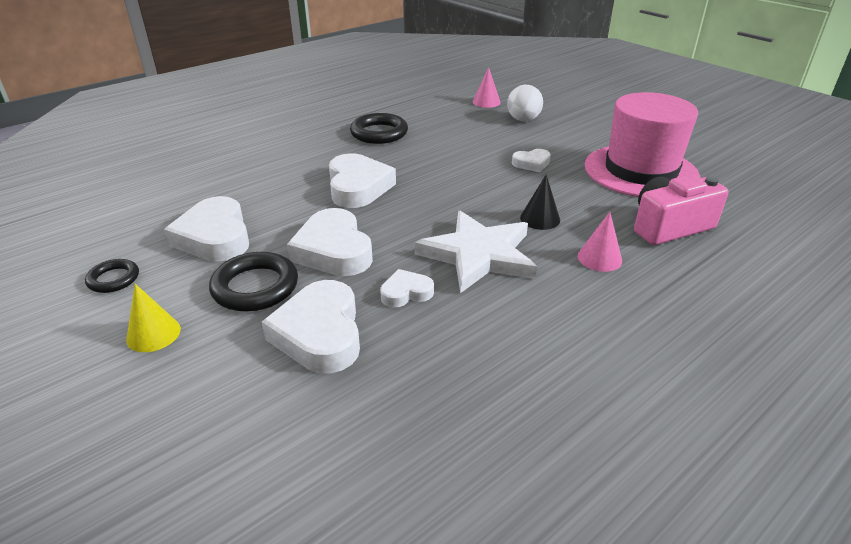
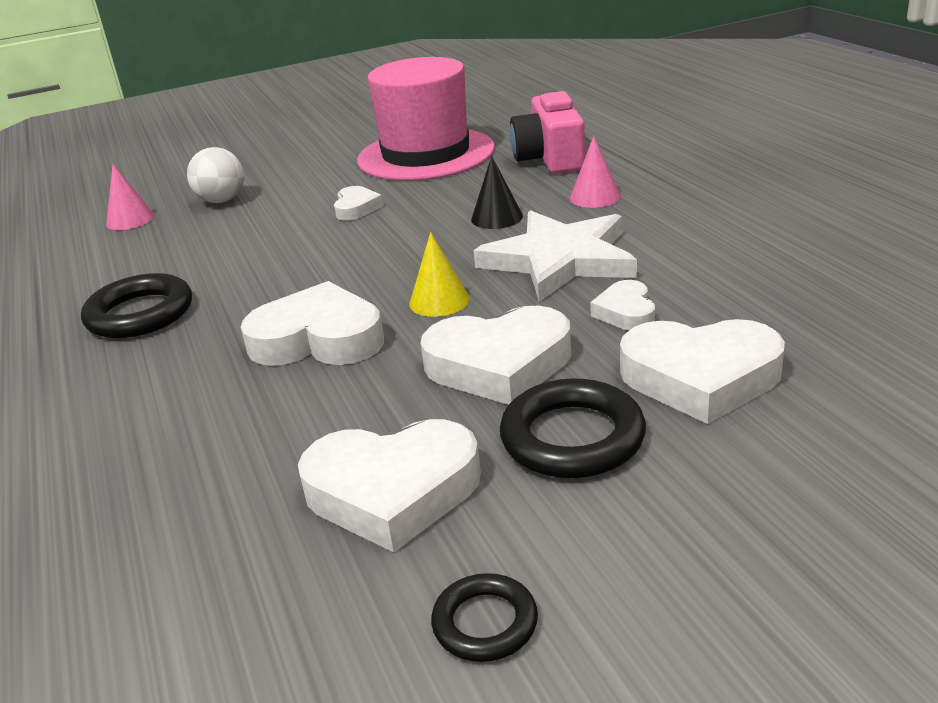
camera: 70 degrees left, 5 degrees down
(153, 334) = (676, 543): yellow cone -> yellow cone (439, 301)

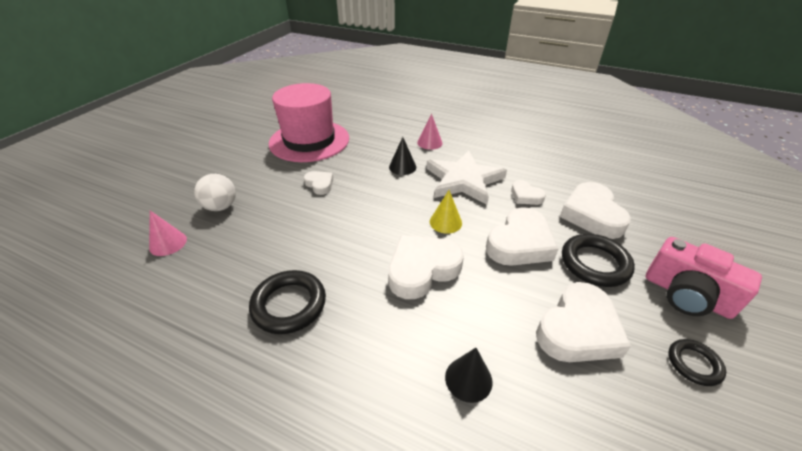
camera: 45 degrees left, 10 degrees up
(182, 462) = (468, 379): none -> black cone
(550, 158) = (378, 127): pink camera -> pink camera (686, 295)
(700, 378) = (591, 215): white heart -> white heart turned 120 degrees clockwise

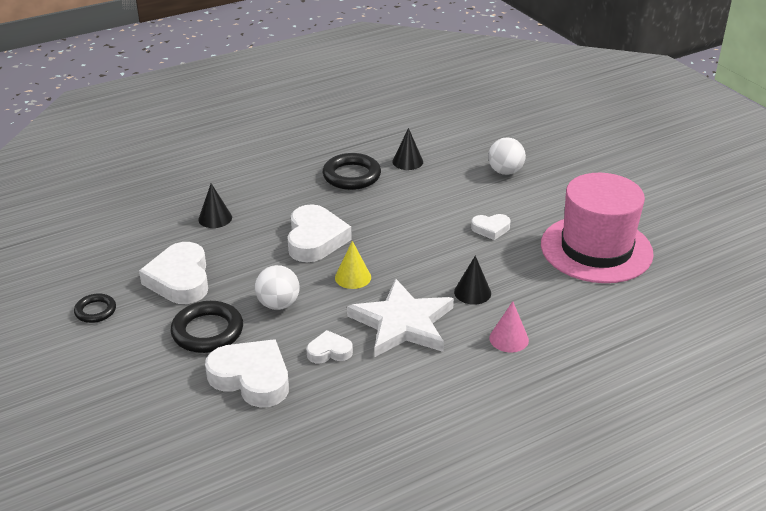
camera: 125 degrees right, 5 degrees down
(168, 243) = (475, 143): pink cone -> none
(232, 275) = (407, 161): none -> black cone
(520, 243) = (278, 304): white heart -> white ball
(686, 295) = (121, 357): pink camera -> none

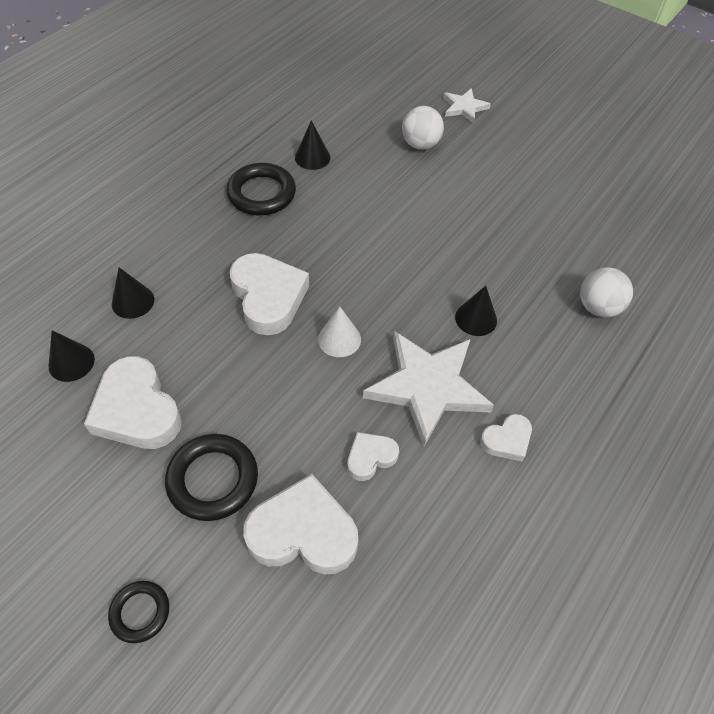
camera: 25 degrees left, 20 degrees up
(95, 311) = (51, 498): black ring -> black ring (140, 612)
(152, 242) = (71, 362): none -> black cone
(278, 304) = (276, 408): white ball -> white ball (598, 307)
(353, 277) = (339, 339): yellow cone -> white cone
(491, 229) = (447, 226): white heart -> white heart (507, 440)
(509, 339) = (546, 370): pink cone -> none
(562, 155) = (464, 107): none -> white star
(596, 249) = (562, 222): pink hat -> none

